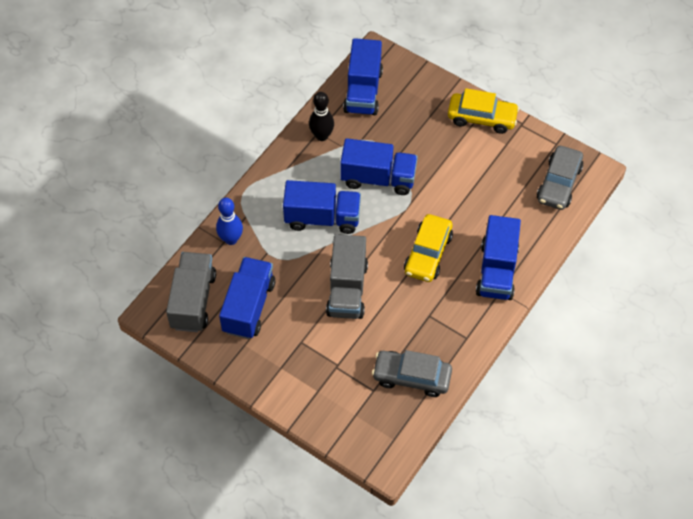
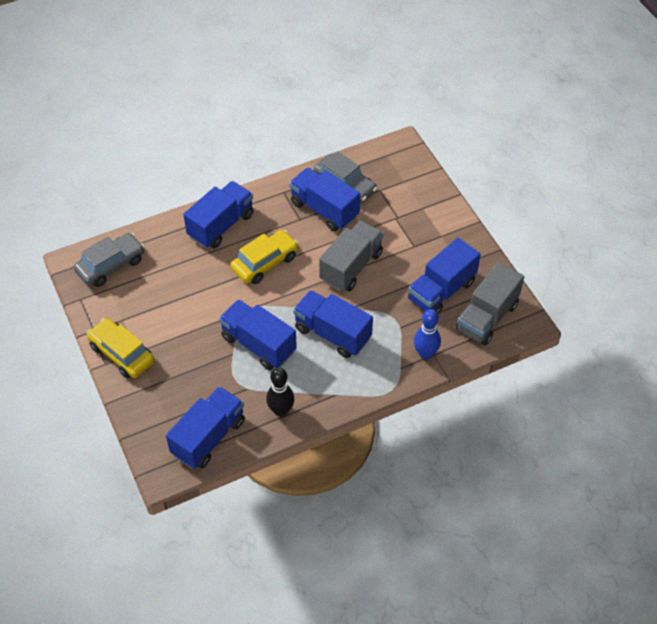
camera: 150 degrees left, 5 degrees down
(413, 338) = (324, 210): none -> blue truck

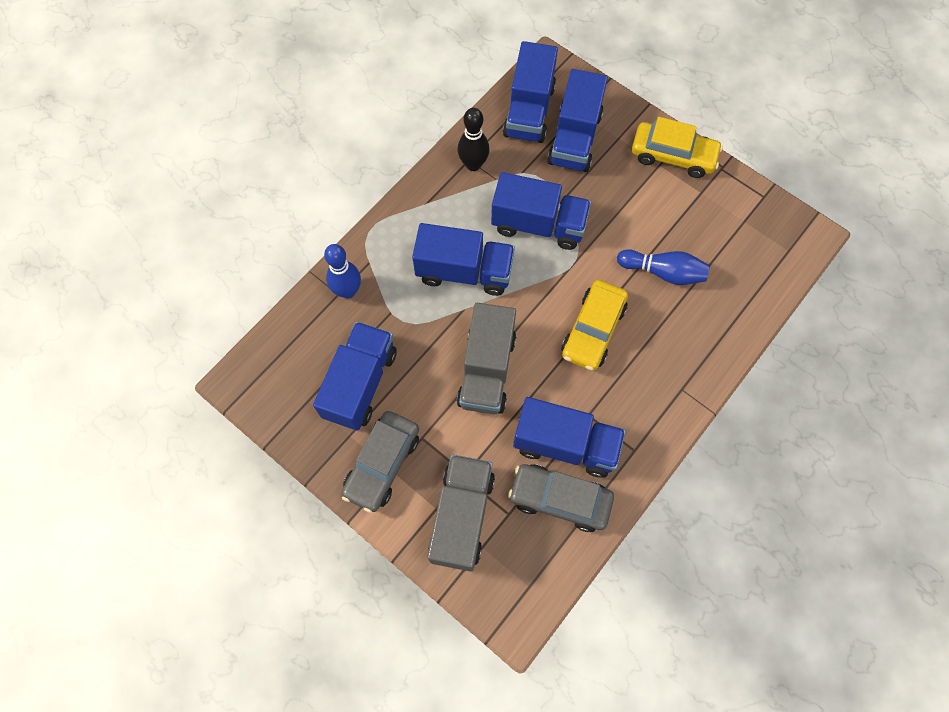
camera: 155 degrees right, 15 degrees up
(111, 265) = (765, 249): grey car -> grey car (382, 464)
(191, 278) = (663, 272): none -> blue bowling pin
(221, 225) = (679, 360): blue truck -> blue truck (574, 139)
(487, 317) = (291, 369): grey truck -> grey truck (461, 516)

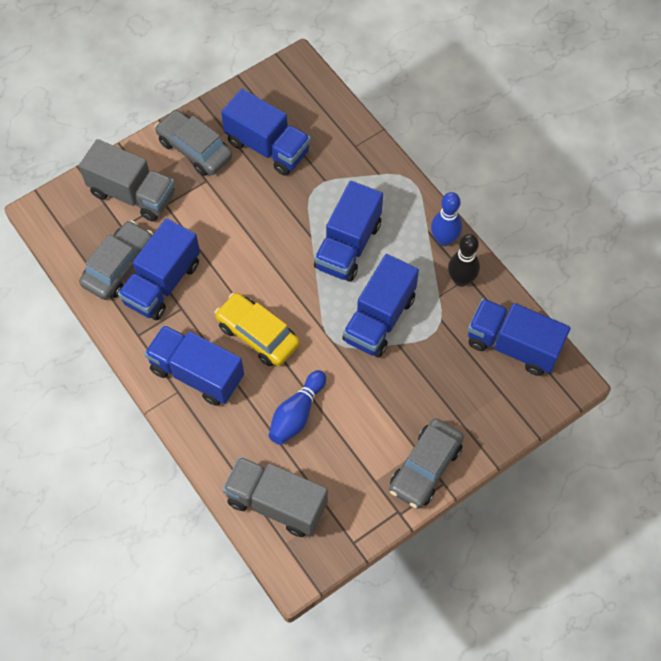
camera: 105 degrees right, 5 degrees down
(348, 291) = (355, 153): blue bowling pin -> blue bowling pin (444, 239)
(487, 370) = (248, 241): grey truck -> grey truck (276, 503)
(574, 139) = (469, 379): blue truck -> blue truck (197, 373)
(673, 156) = (425, 468): yellow car -> grey car

